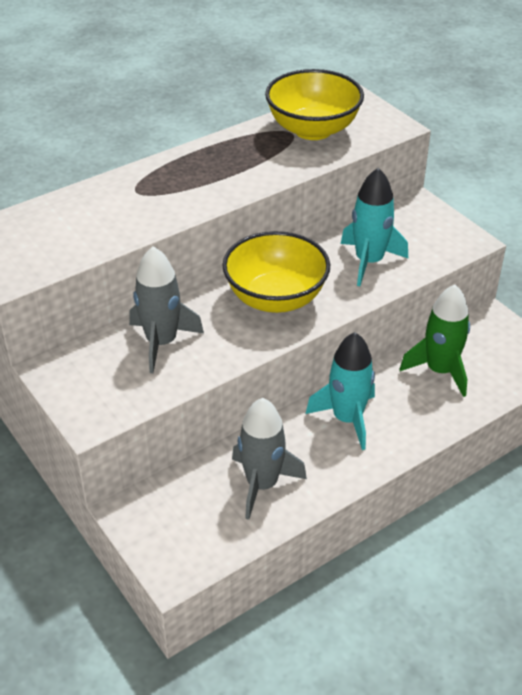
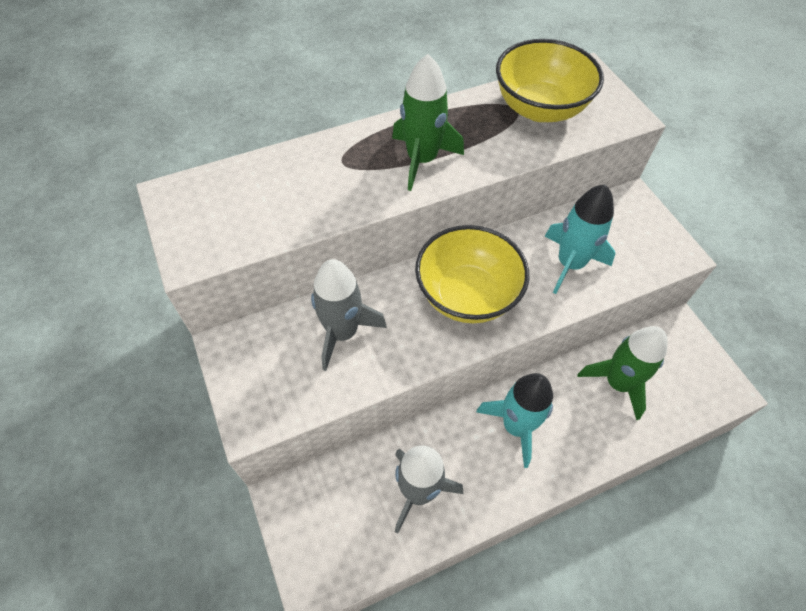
camera: 10 degrees right, 15 degrees up
(211, 181) = (422, 160): none -> green rocket

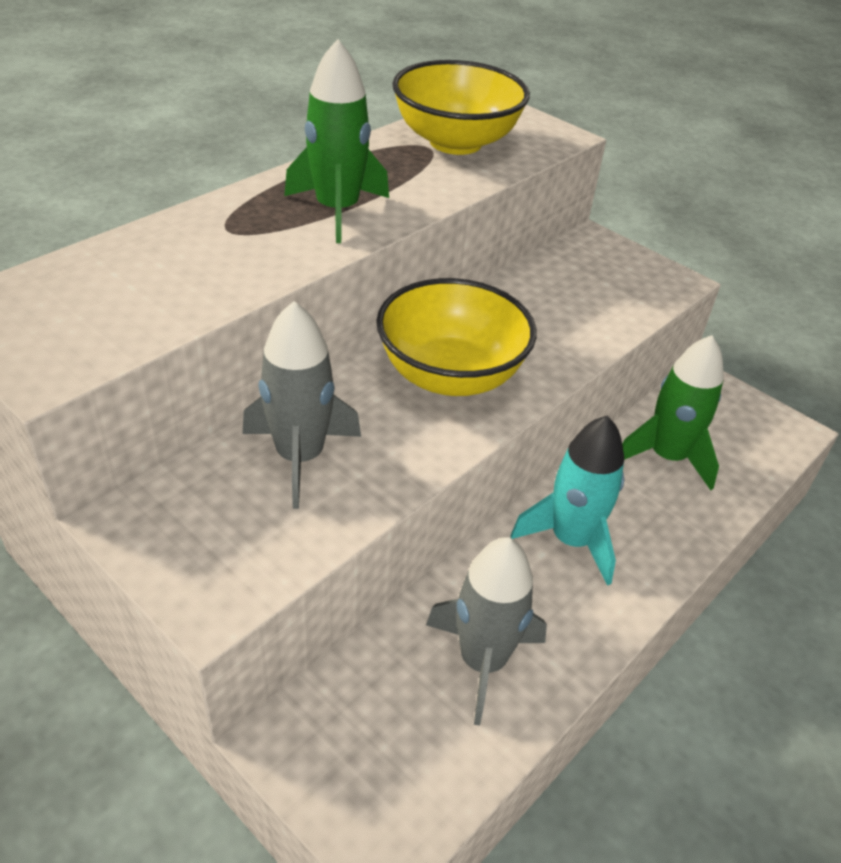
camera: 25 degrees left, 15 degrees down
(570, 264) = (559, 316): turquoise rocket -> none

